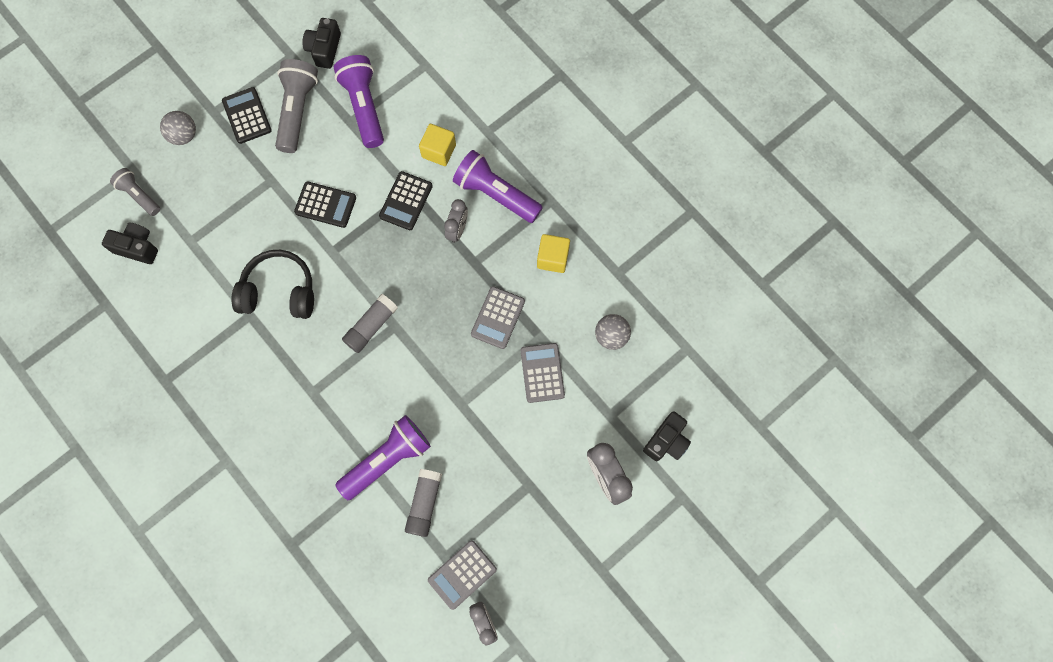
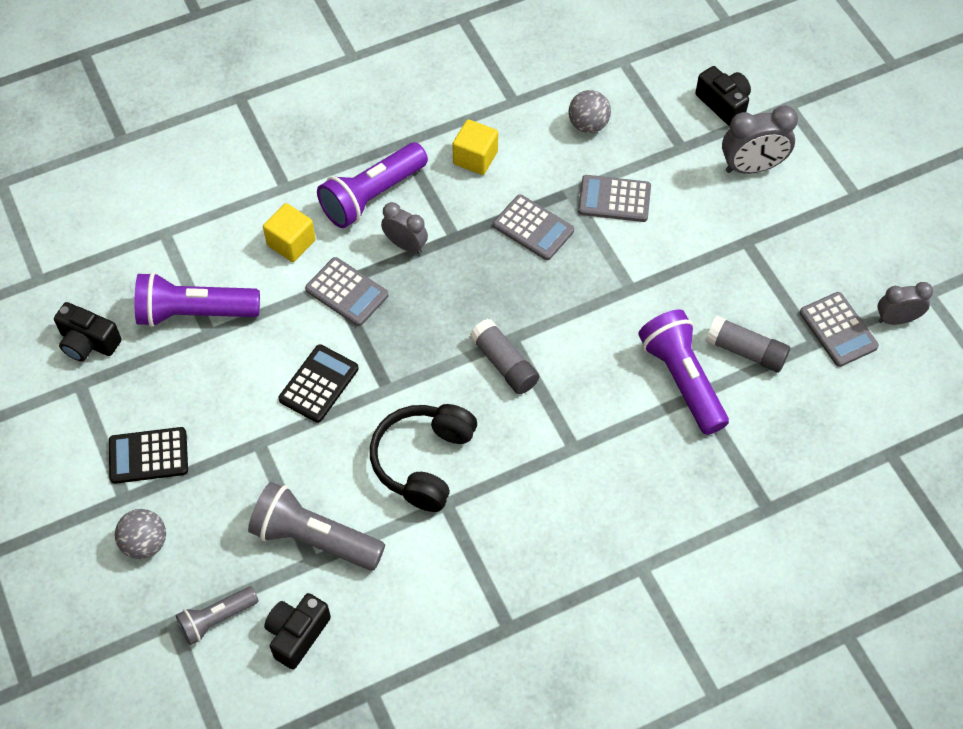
camera: 75 degrees left, 15 degrees down
(297, 111) = (167, 392): grey flashlight -> grey flashlight (314, 538)
(406, 201) = (347, 292): black calculator -> grey calculator

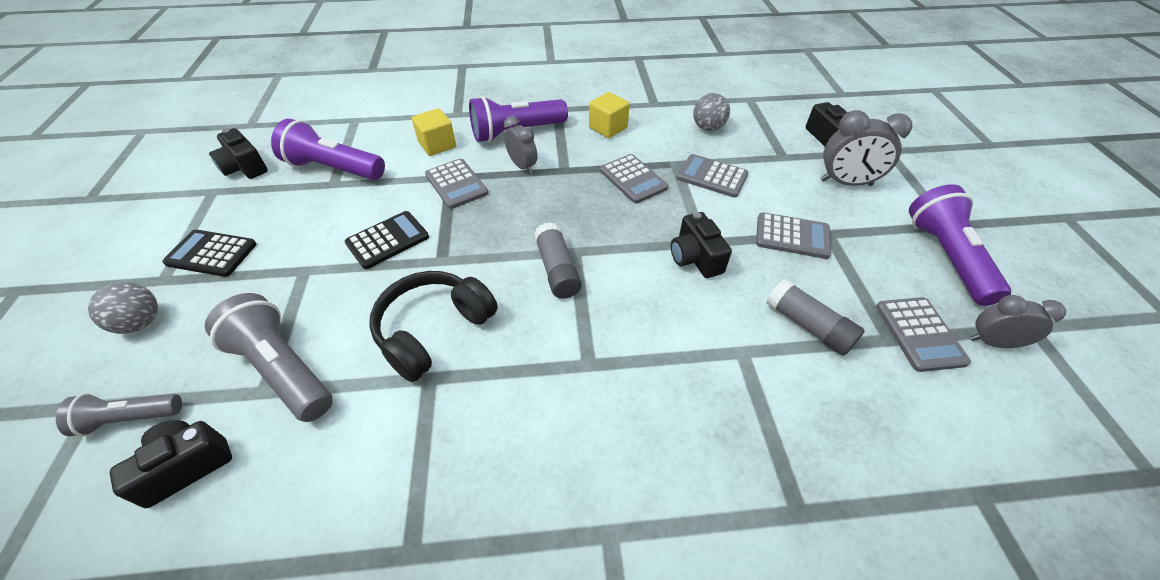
camera: 20 degrees right, 10 degrees down
(628, 310) = (695, 258): none -> black camera
(682, 379) = (730, 332): purple flashlight -> purple flashlight (946, 256)
(712, 255) = (792, 236): none -> grey calculator

